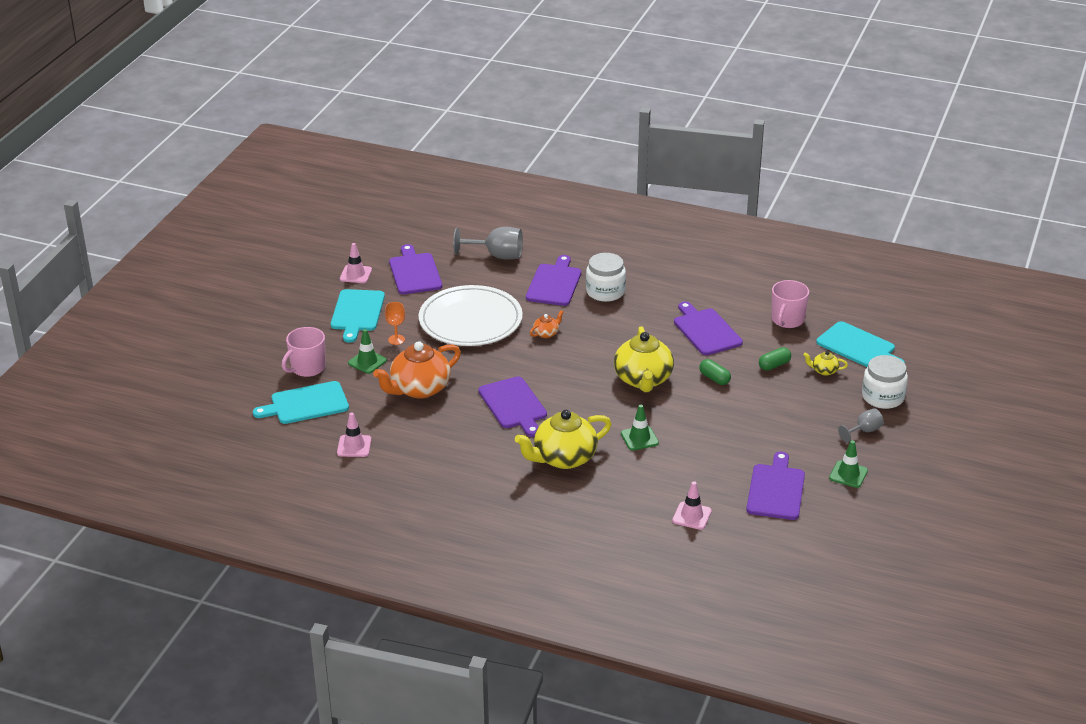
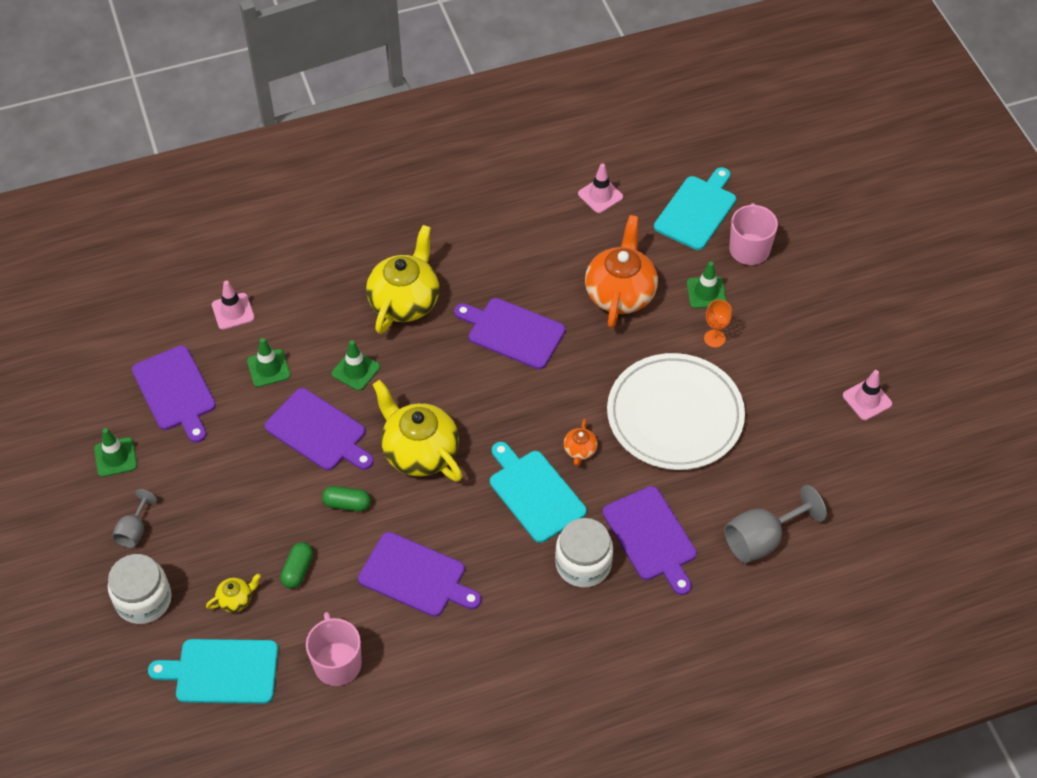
camera: 140 degrees right, 20 degrees up
(357, 313) = (795, 347): turquoise cutting board -> turquoise cutting board (534, 493)
(414, 272) = (814, 446): purple cutting board -> purple cutting board (319, 432)
(698, 469) = (268, 368): none -> green traffic cone

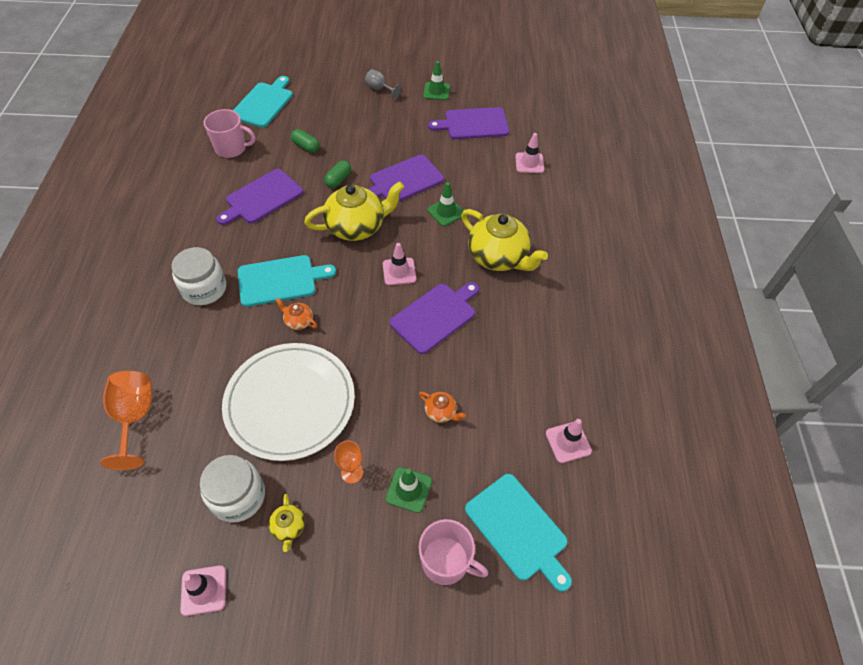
camera: 110 degrees right, 0 degrees up
(143, 600) = (331, 84): white jar -> white jar (238, 496)
(236, 599) = (305, 118): yellow teapot -> yellow teapot (289, 527)
(268, 368) = (470, 169): green traffic cone -> none
(468, 384) = (399, 271): none -> pink traffic cone
(620, 293) = (441, 412): orange teapot -> orange teapot, size x0.44
(651, 537) = (194, 339): purple cutting board -> none
(762, 539) = (135, 417): grey goblet -> orange goblet

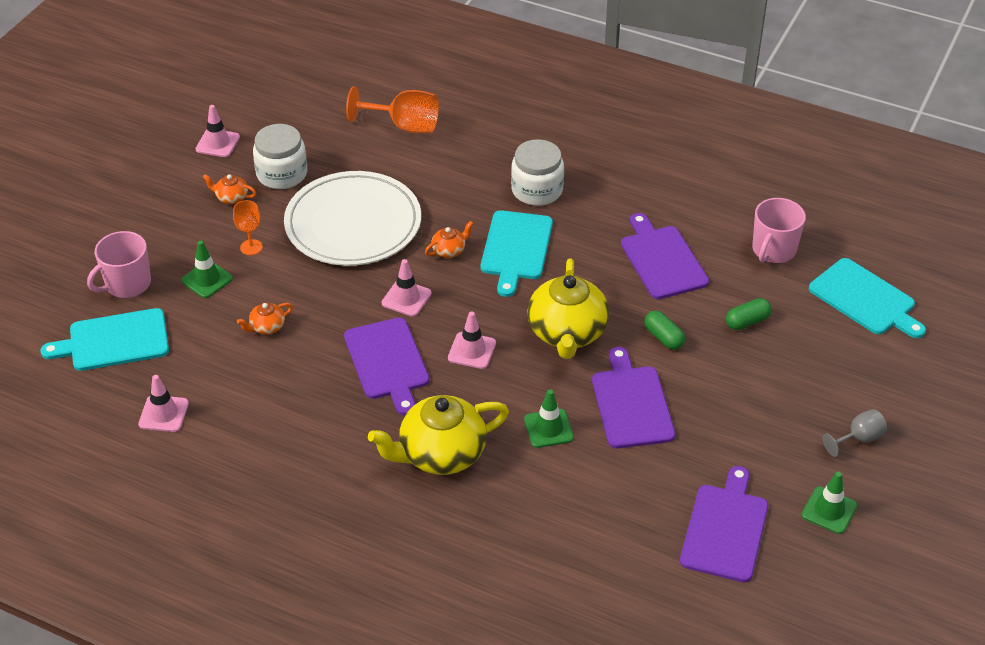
camera: 115 degrees right, 10 degrees down
(289, 527) = (231, 198): yellow teapot -> orange teapot
(529, 163) = (602, 565): pink traffic cone -> pink traffic cone (406, 298)

